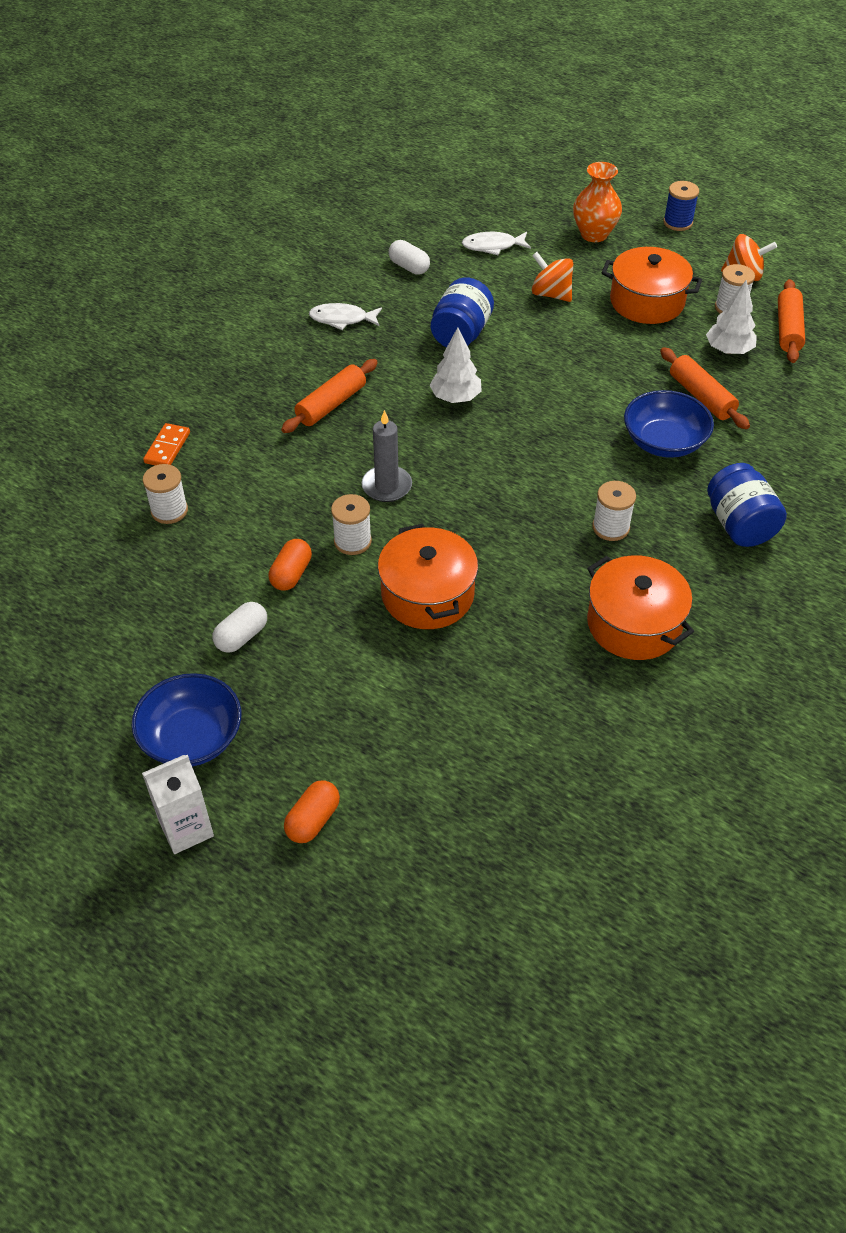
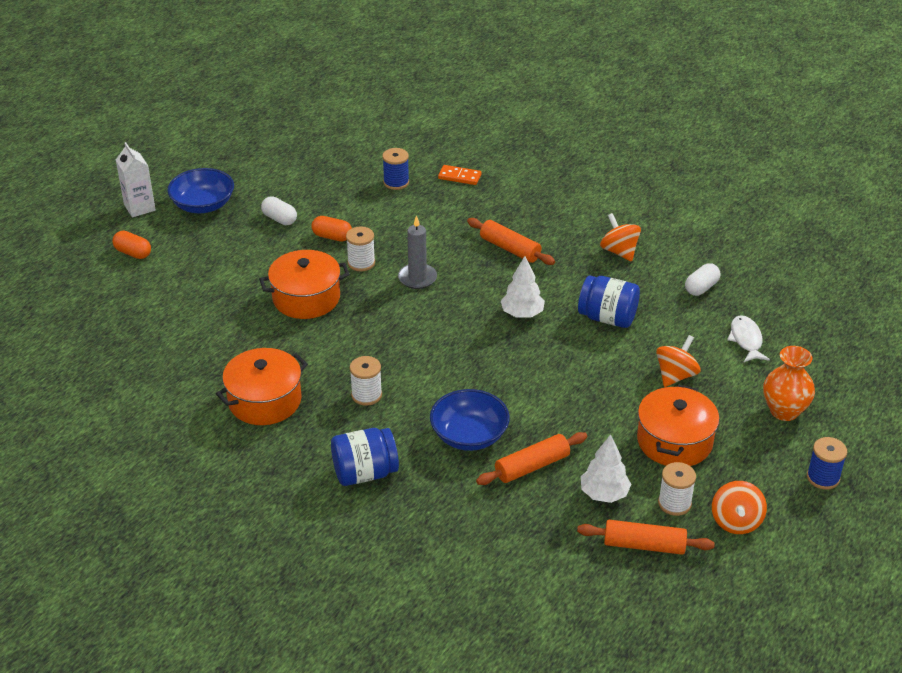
camera: 90 degrees right, 10 degrees down
(169, 511) = (396, 182): white spool -> blue spool
(342, 319) = (619, 251): white fish -> orange spinning top

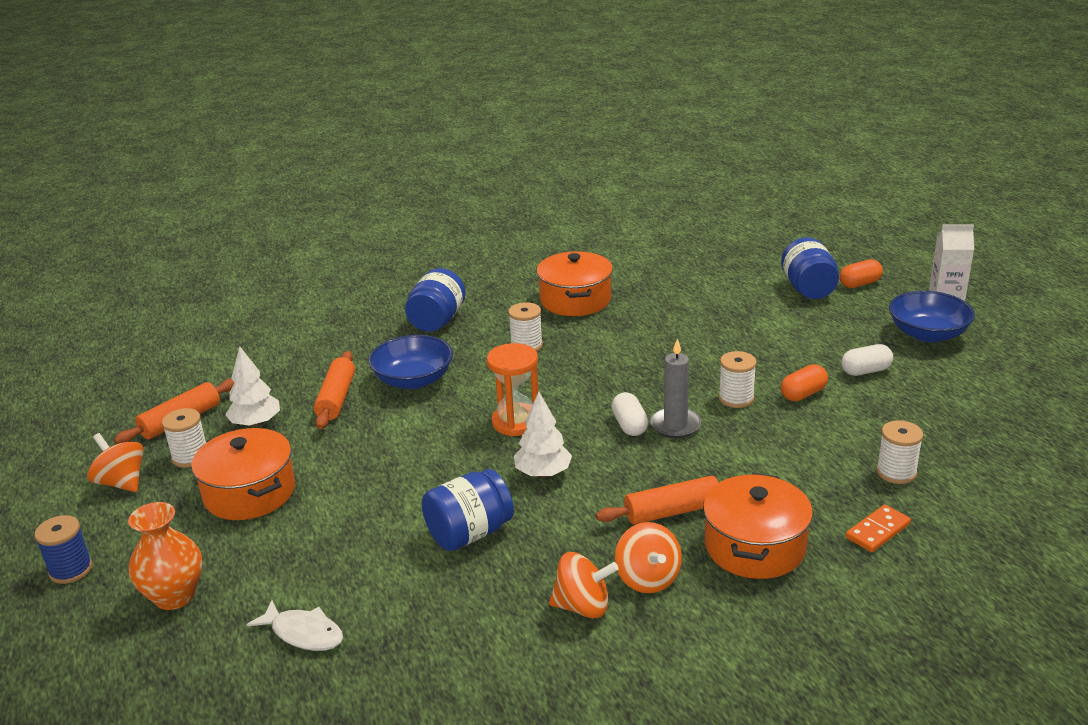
camera: 125 degrees right, 10 degrees down
(159, 276) = (808, 289): none -> blue jar
(306, 298) = (702, 352): orange pot -> orange pot (755, 546)
(396, 182) = (896, 472): blue spool -> white spool
(477, 351) = (516, 422): none -> orange hourglass
(675, 375) = (325, 540): orange spinning top -> orange spinning top (647, 578)
(701, 288) = (434, 648): white capsule -> white capsule (629, 425)

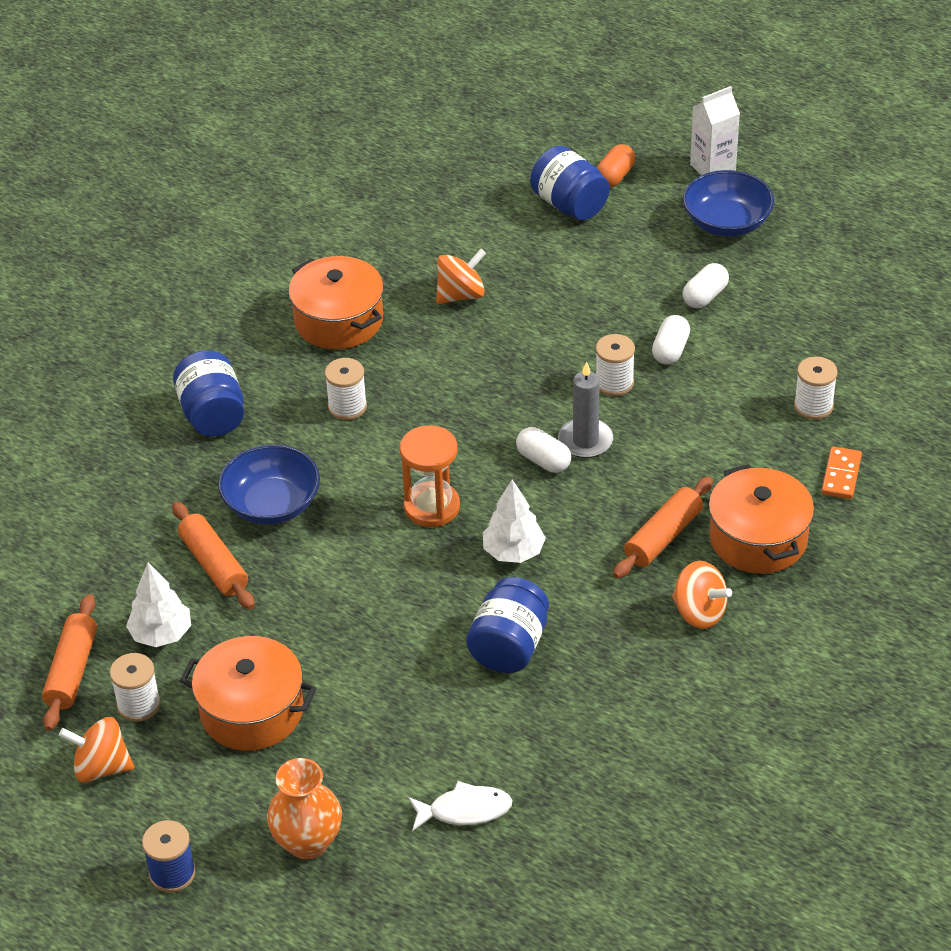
camera: 35 degrees left, 15 degrees up
(582, 606) = (671, 664): orange spinning top -> orange spinning top (461, 295)
(803, 394) = (670, 350): orange capsule -> white capsule

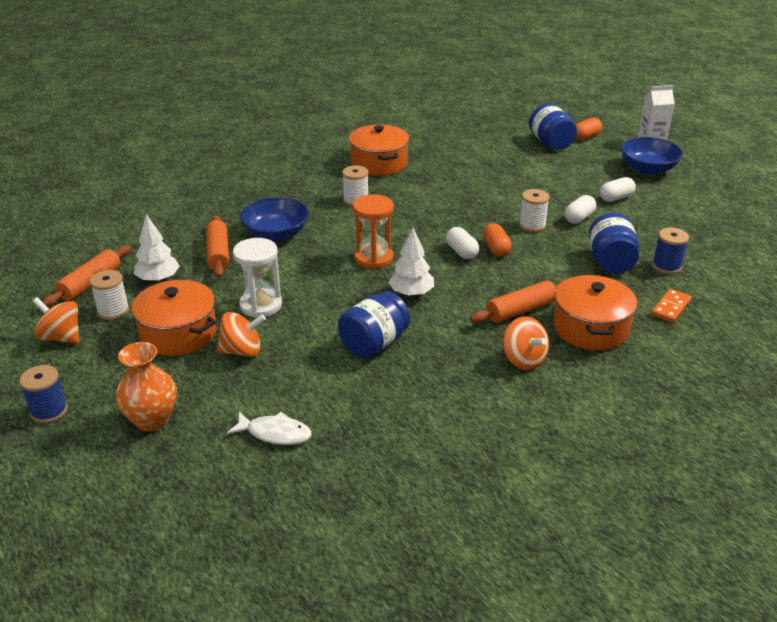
camera: 20 degrees right, 10 degrees down
(212, 415) = (275, 187): blue jar -> blue jar (611, 262)
(329, 633) = (261, 305): none -> white hourglass
(461, 295) = (459, 167): orange spinning top -> orange spinning top (242, 351)
(585, 441) = (496, 249): grey candle -> orange capsule
(813, 406) = (666, 266): white spool -> blue spool

